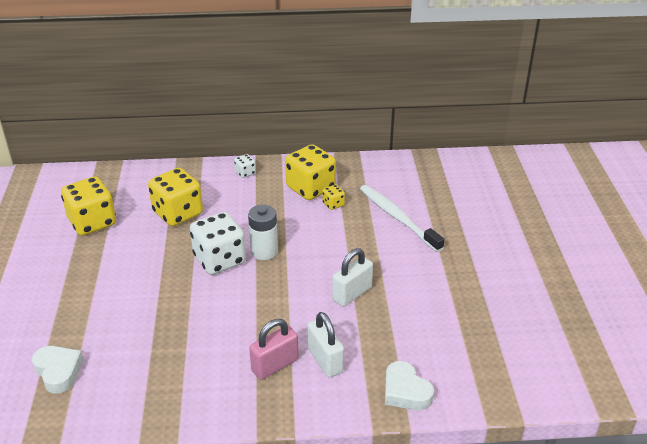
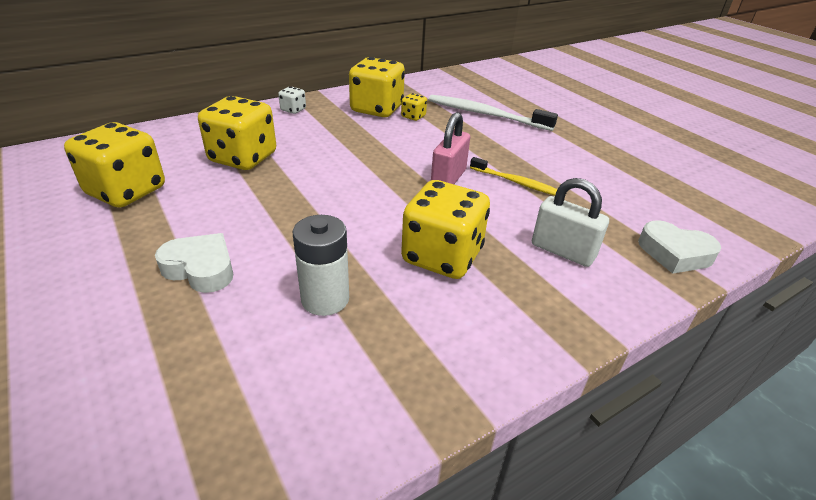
camera: 30 degrees left, 0 degrees up
(58, 371) = (208, 397): white heart -> white heart (201, 268)
(219, 260) = (338, 189): white dice -> none
(241, 335) = (442, 256): none -> yellow dice
(264, 251) = (383, 169): white battery -> white battery (325, 299)
(275, 365) = (515, 275): pink padlock -> pink padlock (448, 179)
(352, 294) = (516, 182): white padlock -> yellow toothbrush

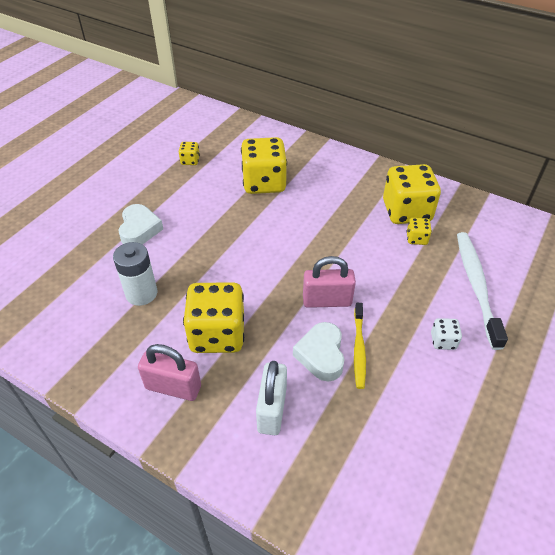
camera: 65 degrees right, 10 degrees up
(126, 191) = (190, 161): yellow dice -> yellow dice, size x0.45
(293, 110) = (355, 169): white dice -> white dice (443, 341)
(499, 312) = (173, 387): none -> pink padlock
(674, 253) = (325, 503): white heart -> white heart (321, 355)

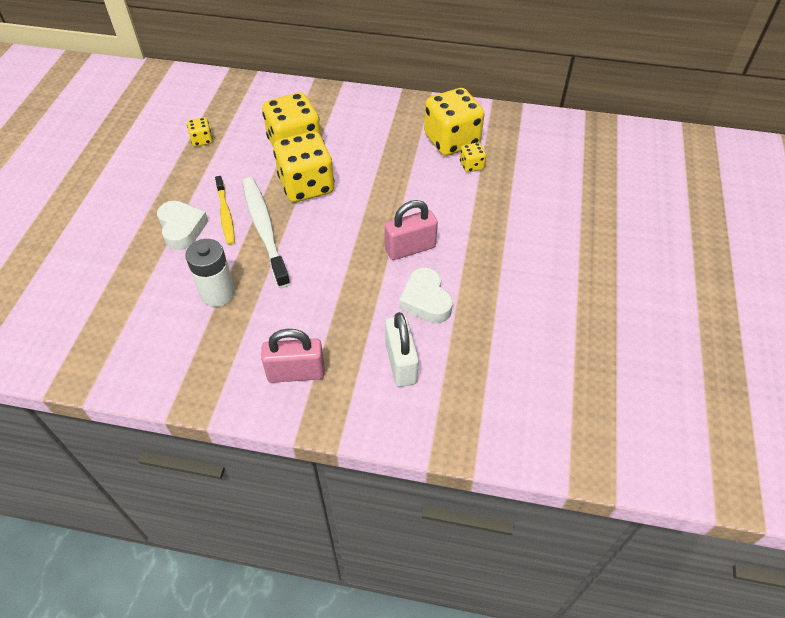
camera: 20 degrees left, 5 degrees up
(217, 334) = (316, 310): yellow dice -> yellow dice (307, 186)
(359, 348) = (458, 284): yellow toothbrush -> yellow toothbrush (225, 214)
(443, 341) = (531, 255): white dice -> none
(476, 286) = (542, 197): white toothbrush -> white toothbrush (265, 230)

